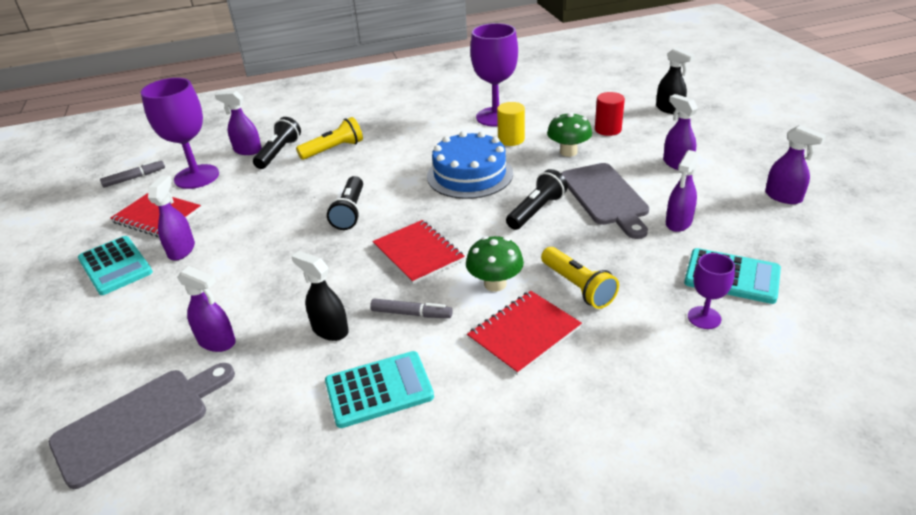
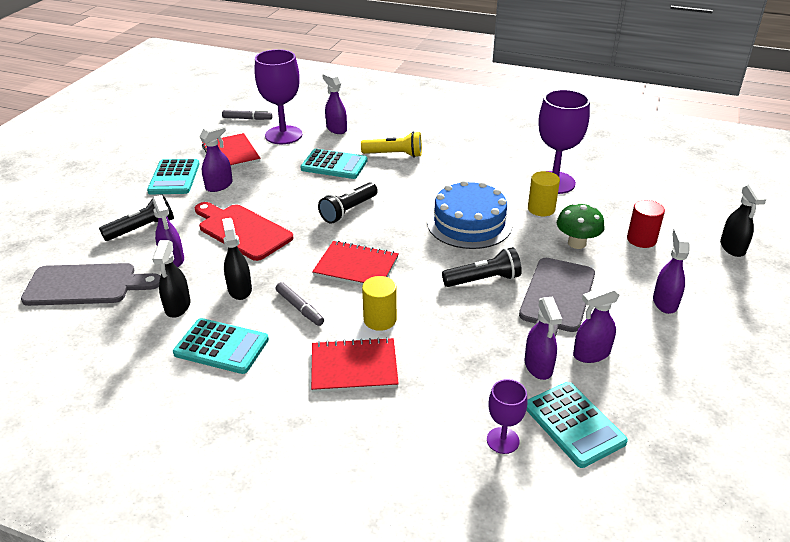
camera: 35 degrees right, 0 degrees up
(262, 278) = (242, 230): none -> red cutting board
(279, 152) = (354, 140): black flashlight -> black flashlight (142, 228)
(282, 381) = (177, 306): none -> black spray bottle
(285, 181) = (334, 165): none -> turquoise calculator
(418, 253) = (356, 267): red notebook -> red notebook turned 75 degrees counterclockwise
(495, 284) = (380, 319): green mushroom -> yellow cylinder
(578, 287) = (436, 357): yellow flashlight -> none
(783, 197) = (730, 387): purple spray bottle -> purple spray bottle (538, 366)

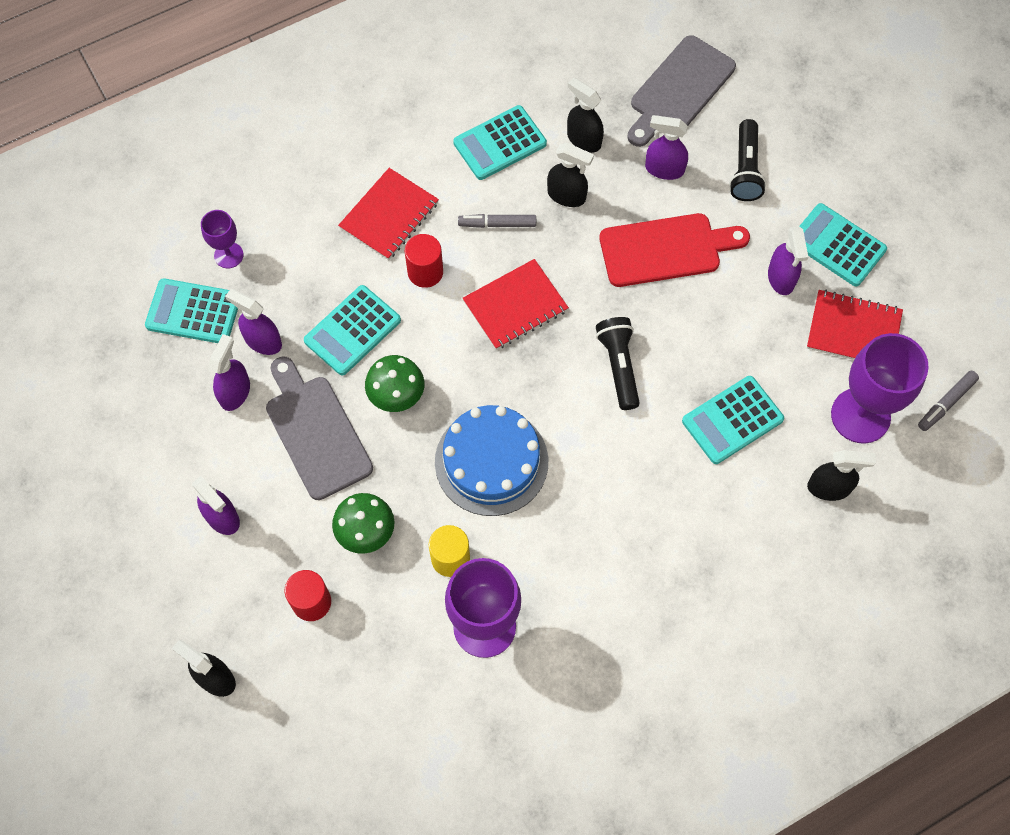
camera: 130 degrees right, 30 degrees up
(336, 129) = (829, 488): purple spray bottle -> black spray bottle
(380, 319) = (425, 272): yellow cylinder -> red cylinder
(394, 154) = (702, 504): yellow flashlight -> none
(468, 326) = (352, 330): none -> turquoise calculator
(483, 280) = (396, 395): black flashlight -> green mushroom

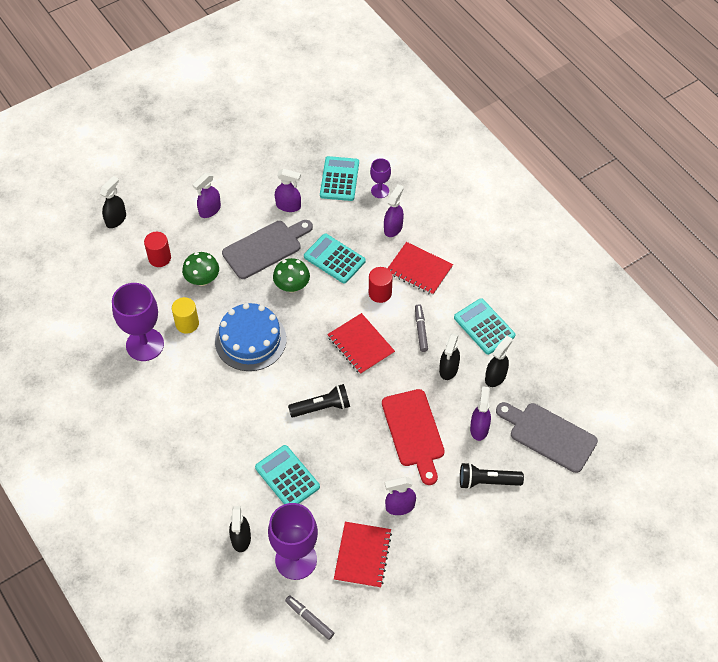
camera: 85 degrees right, 10 degrees down
(263, 341) = (323, 215): purple spray bottle -> purple spray bottle (393, 228)
(837, 245) = (431, 545): turquoise calculator -> none

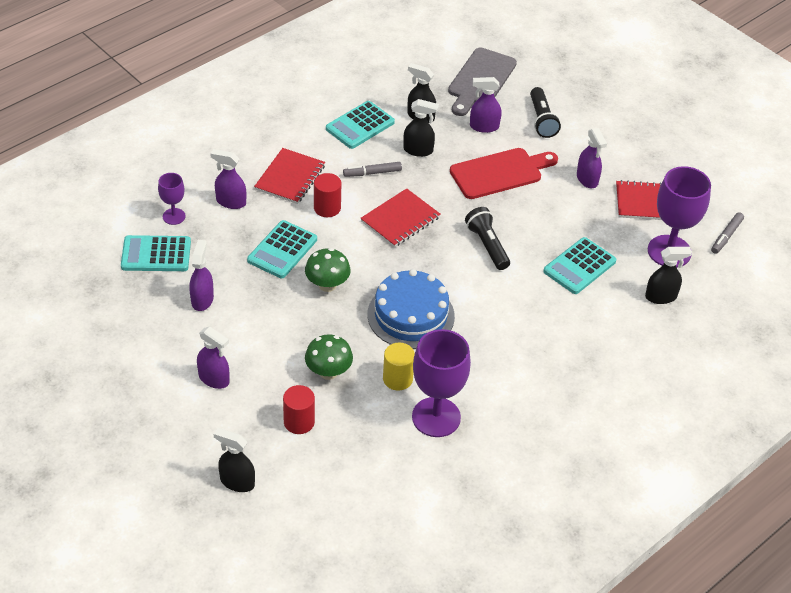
camera: 100 degrees left, 10 degrees down
(265, 248) = (272, 315): grey cutting board -> none

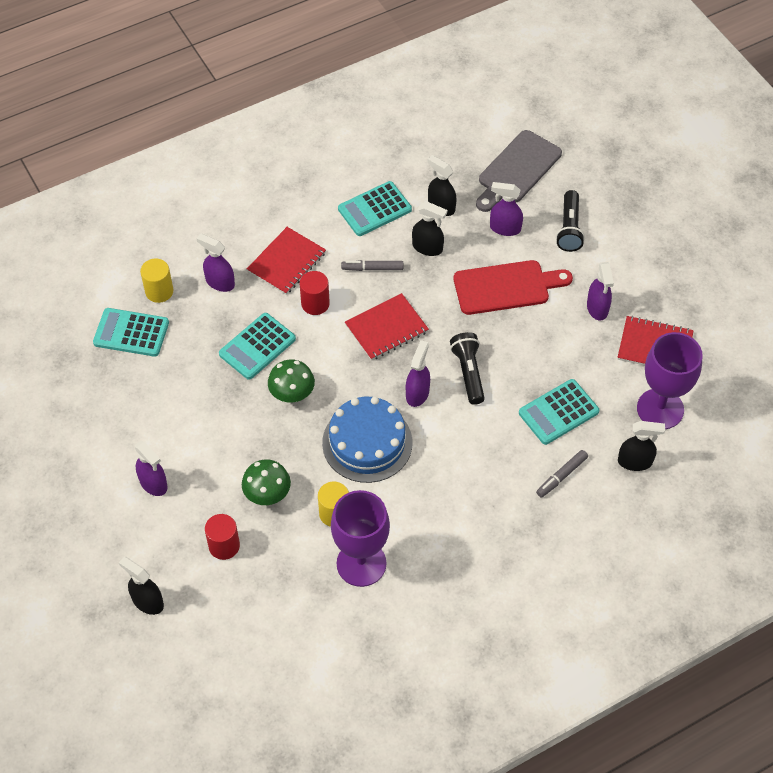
camera: 15 degrees right, 10 degrees up
(174, 216) = (159, 291): purple goblet -> yellow cylinder
(202, 299) = (164, 392): purple spray bottle -> purple spray bottle (417, 393)
(726, 236) = (728, 400): grey marker -> grey marker (561, 476)

